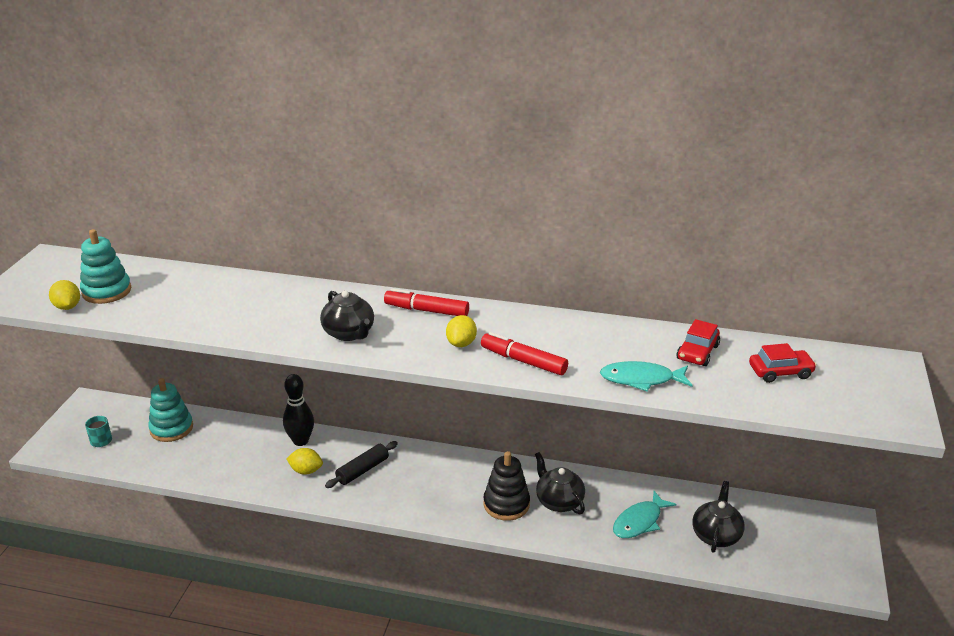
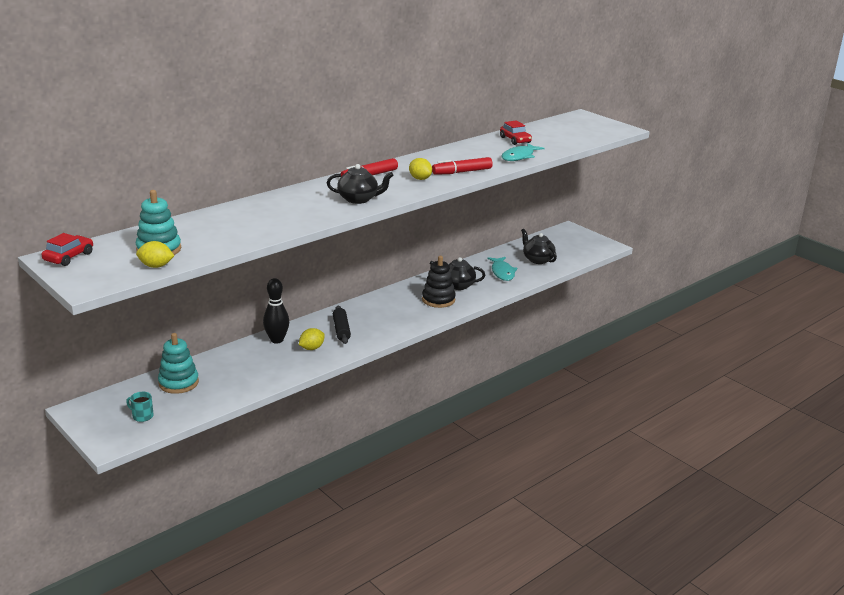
camera: 55 degrees left, 5 degrees down
(780, 372) = (556, 133): red car -> red car (69, 257)

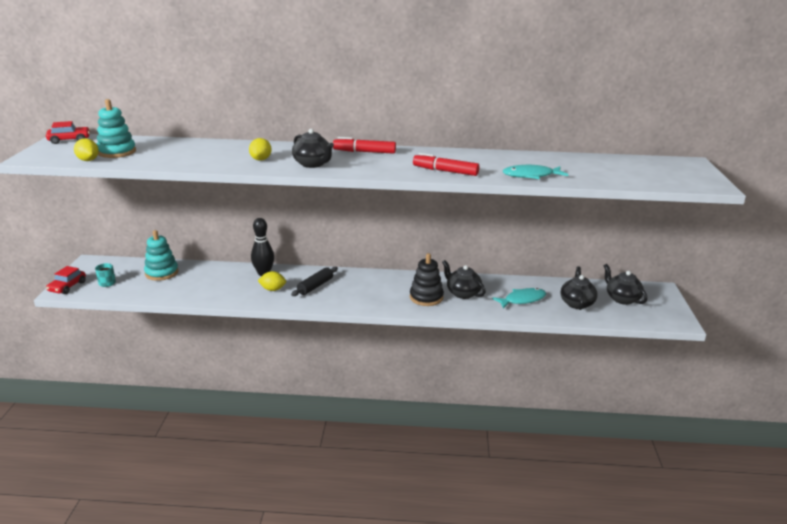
camera: 45 degrees right, 0 degrees up
(420, 179) = (397, 165): yellow lemon -> yellow lemon (261, 159)
(502, 272) = (522, 300): turquoise fish -> turquoise fish turned 150 degrees counterclockwise
(515, 140) = (562, 162): red car -> red car (67, 287)
(557, 245) = (622, 299): none -> black teapot

